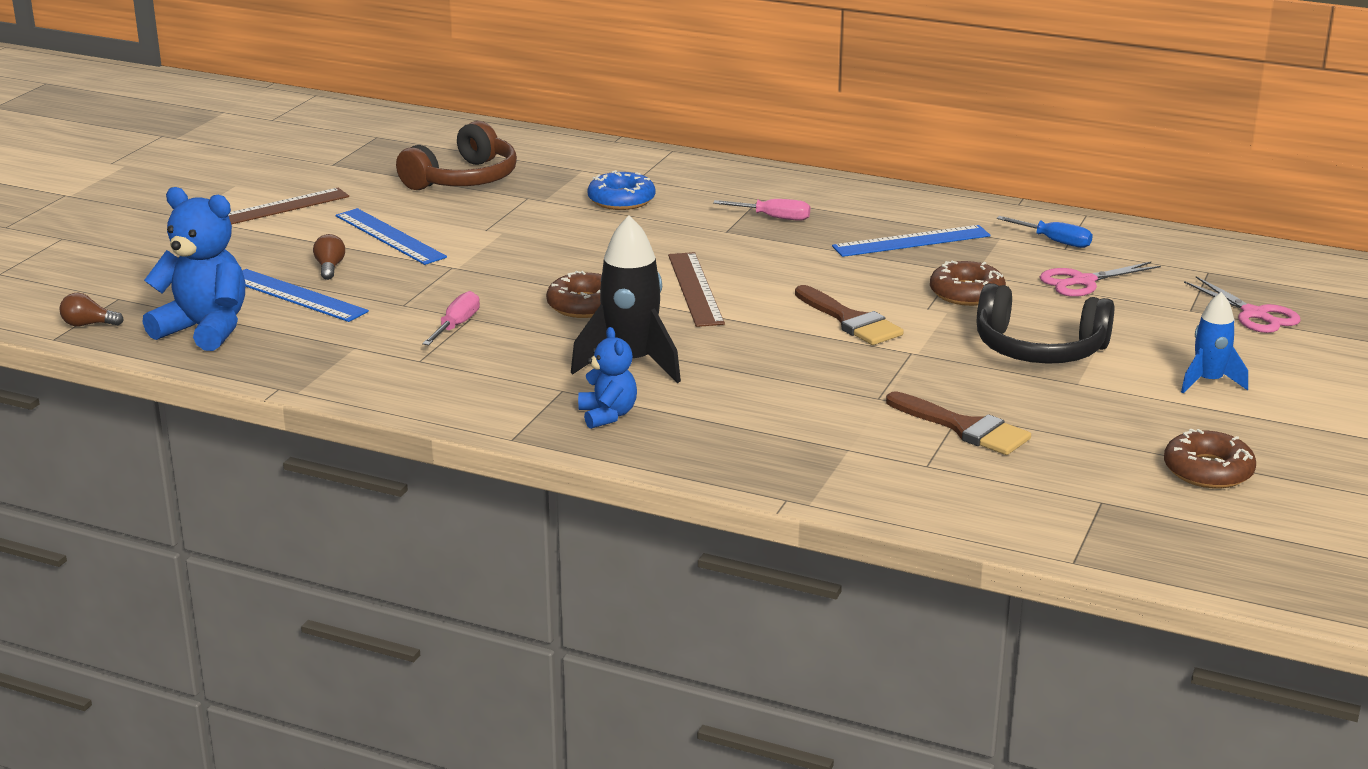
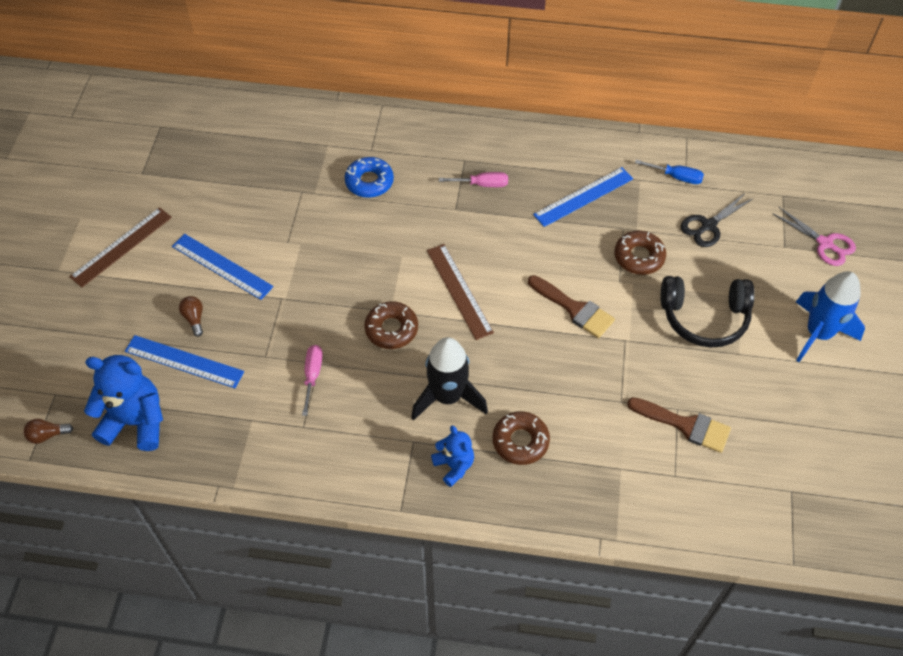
camera: 15 degrees left, 30 degrees up
(464, 179) = (247, 175): brown headphones -> none
(1082, 281) = (708, 225): pink scissors -> black scissors
(1208, 382) = (818, 333): blue rocket -> blue rocket, size x1.64
(1208, 471) = (844, 439): brown donut -> brown donut (520, 441)

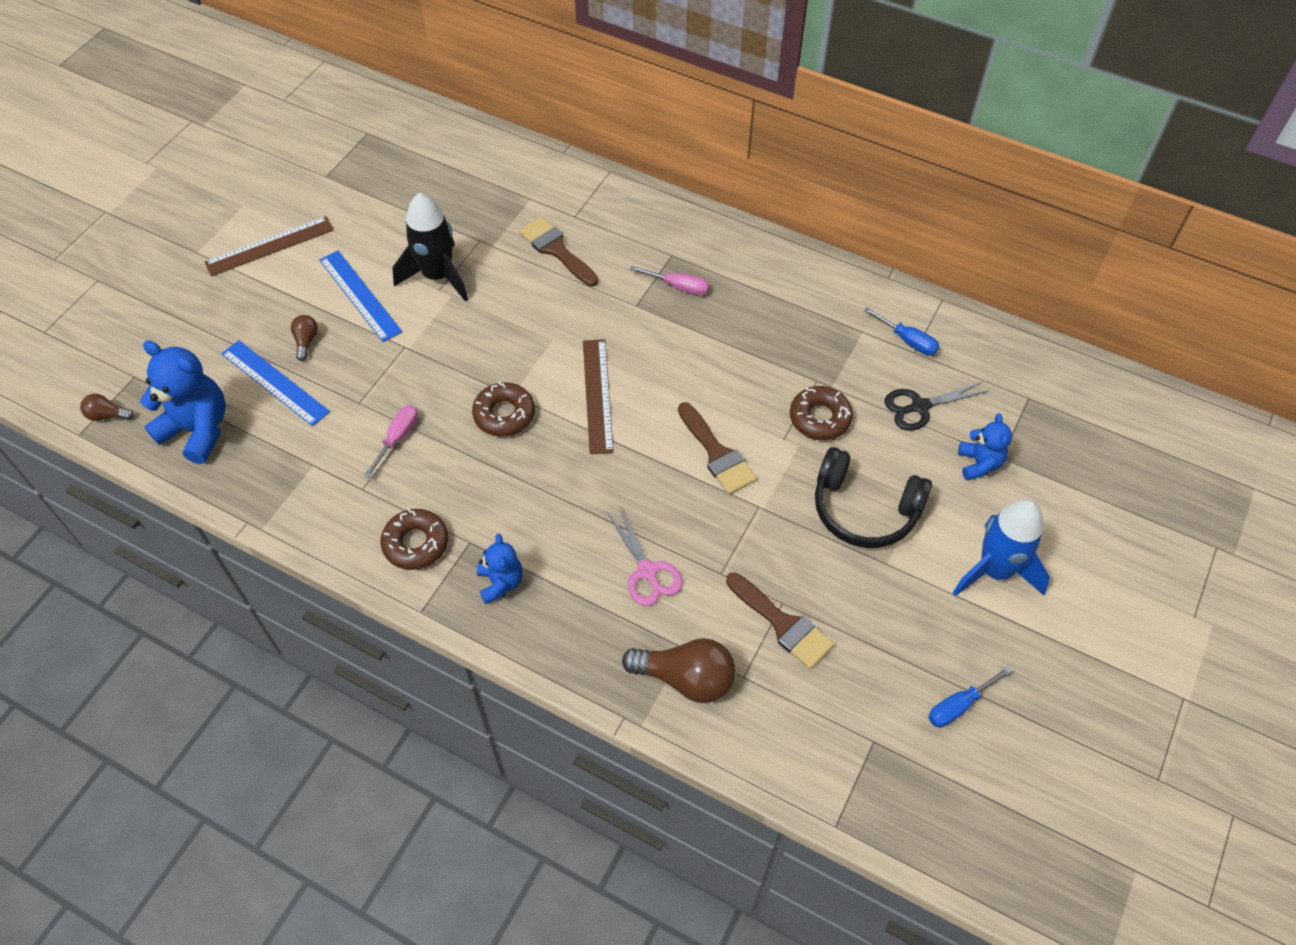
camera: 20 degrees right, 0 degrees up
(369, 182) = (556, 250): blue donut -> brown brush
(447, 397) = (529, 506): black rocket -> black rocket (438, 276)
(520, 441) = (586, 580): brown donut -> brown donut (416, 543)
(583, 196) = (787, 332): blue ruler -> none
(633, 492) = (686, 678): none -> brown light bulb
(770, 256) = (979, 463): none -> blue teddy bear
(825, 243) = (1054, 469): pink scissors -> pink scissors (647, 571)
(838, 443) = (959, 705): none -> blue screwdriver

